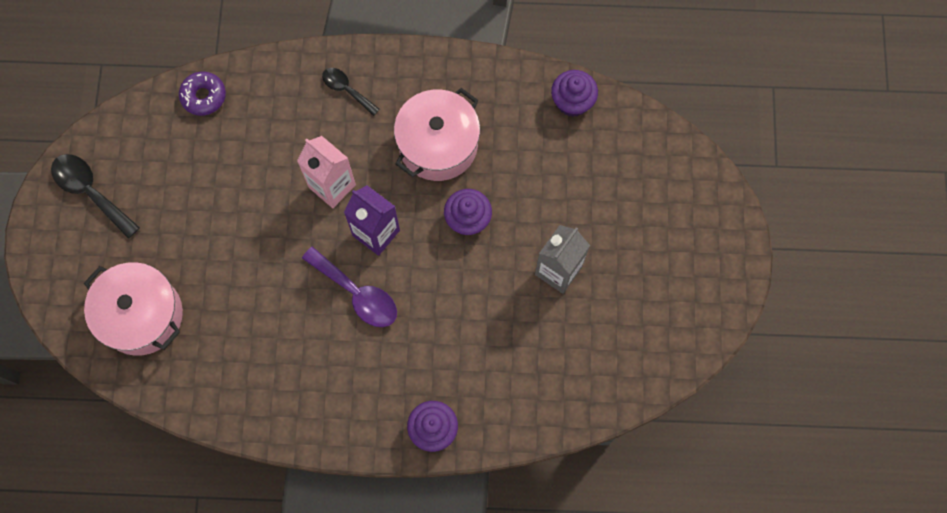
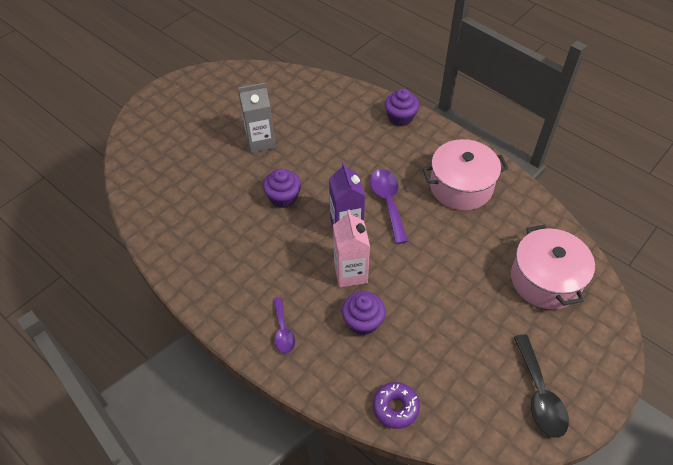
camera: 140 degrees left, 20 degrees down
(346, 90) = (283, 331): black spoon -> purple spoon
(438, 145) = (258, 250): pink pot -> pink pot (461, 186)
(572, 101) = (151, 217): purple cupcake -> purple cupcake (363, 321)

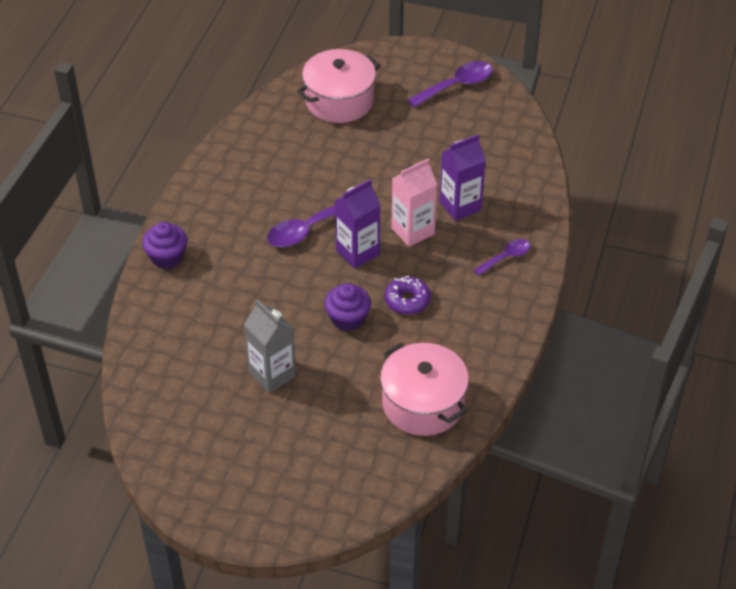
camera: 115 degrees left, 5 degrees down
(363, 321) = (460, 206): purple cupcake -> purple carton
(395, 407) = (526, 162): purple donut -> purple donut (407, 300)
(461, 186) = (253, 180): pink pot -> pink pot (423, 403)
(539, 394) = (456, 85): black spoon -> purple spoon

